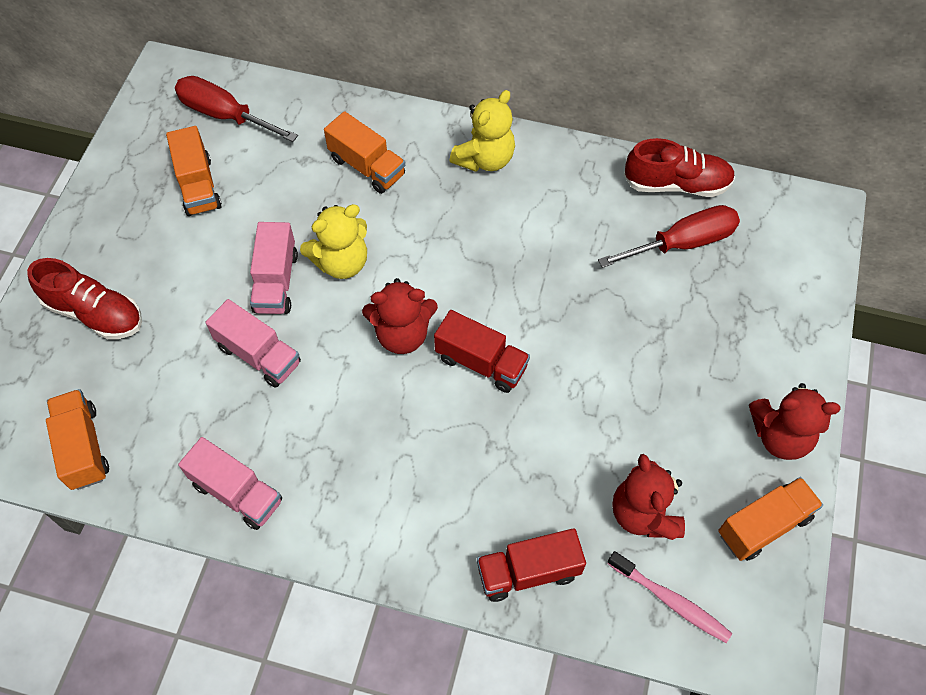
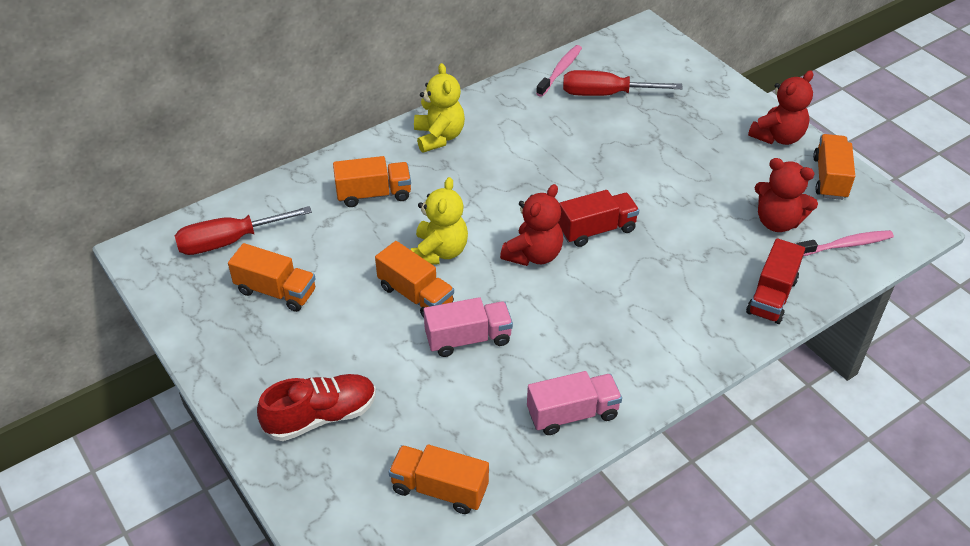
camera: 50 degrees left, 15 degrees down
(276, 282) = (415, 295): pink truck -> orange truck
(676, 184) = (560, 71): red shoe -> pink toothbrush
(683, 243) = (605, 94): red screwdriver -> red screwdriver turned 105 degrees counterclockwise

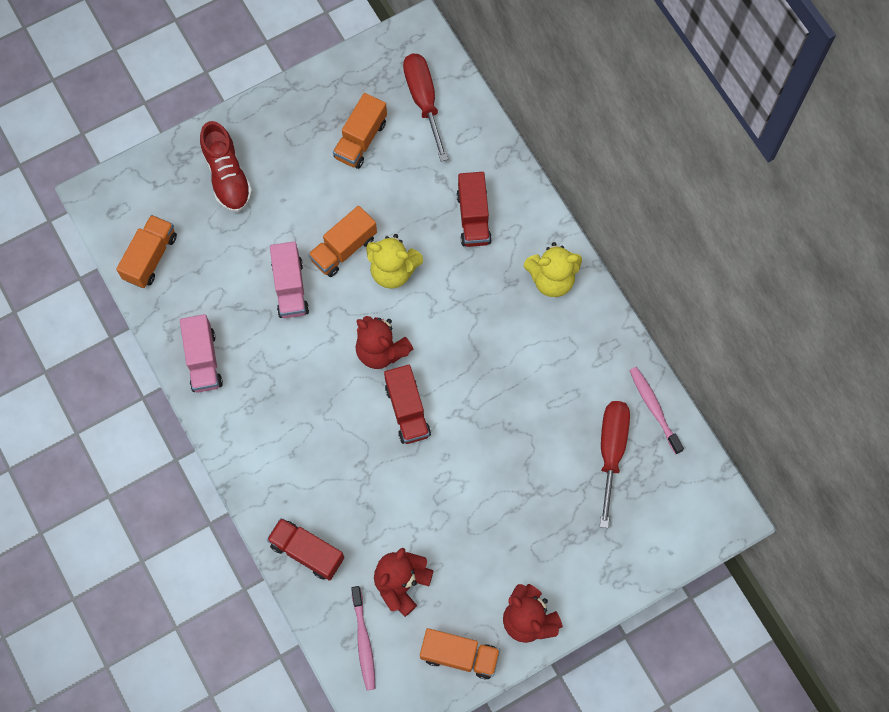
camera: 95 degrees right, 25 degrees up
(374, 194) = (473, 218): orange truck -> red truck
(560, 71) = (654, 409): pink toothbrush -> pink toothbrush turned 150 degrees counterclockwise

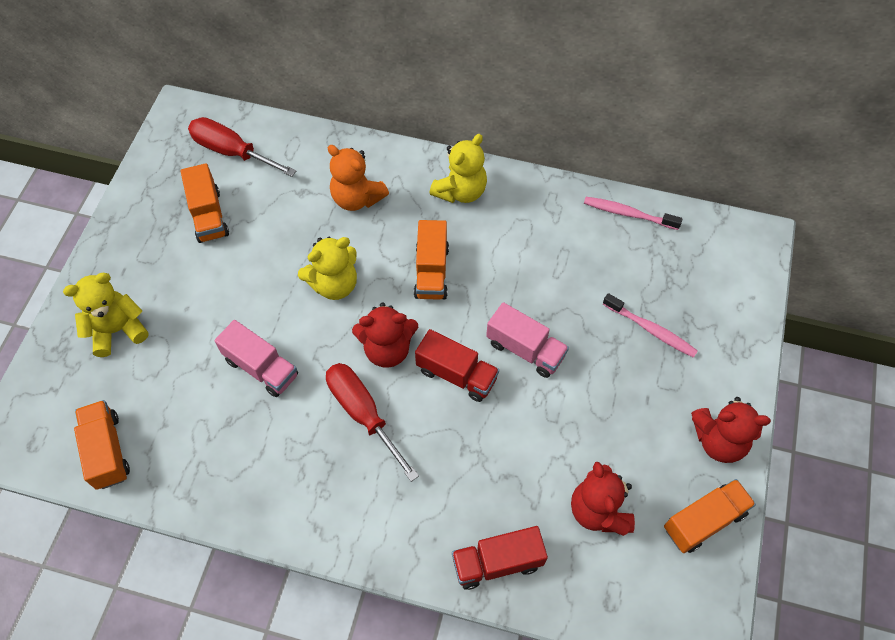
camera: 45 degrees left, 10 degrees down
(203, 360) = (242, 491): pink truck -> pink truck (525, 349)
(227, 176) = (117, 330): red shoe -> yellow teddy bear
(343, 249) = (276, 302): orange truck -> orange truck (431, 271)
(363, 640) = (621, 588): pink toothbrush -> pink toothbrush (650, 329)
(473, 218) = (357, 198): red truck -> orange teddy bear
(611, 451) = (634, 267): red screwdriver -> red screwdriver (363, 413)

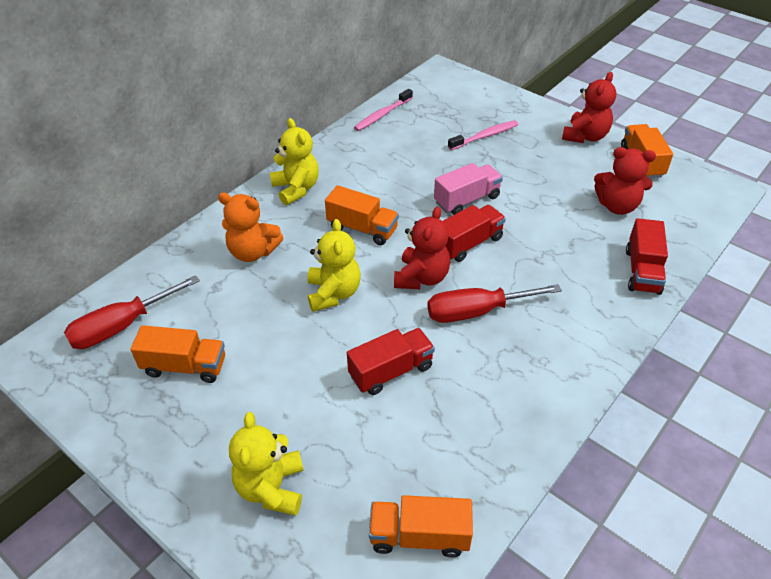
camera: 65 degrees left, 15 degrees down
(261, 368) = (391, 371): pink truck -> red truck
(357, 198) = (253, 252): orange teddy bear -> orange teddy bear turned 45 degrees clockwise

